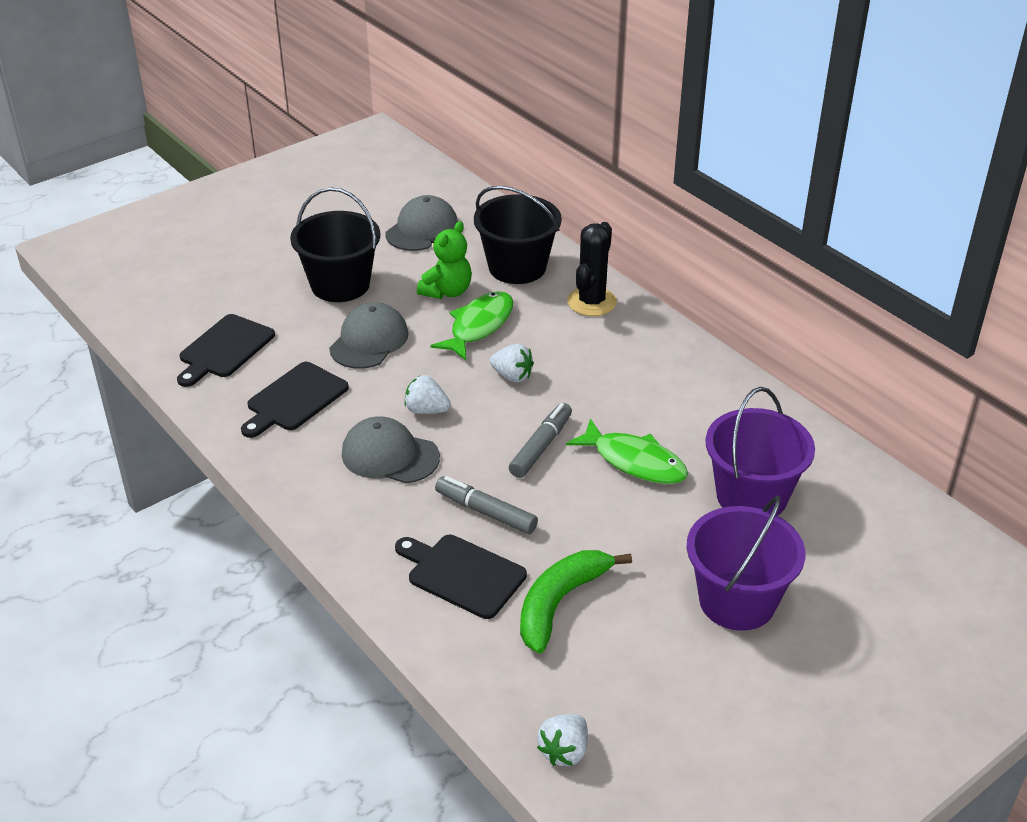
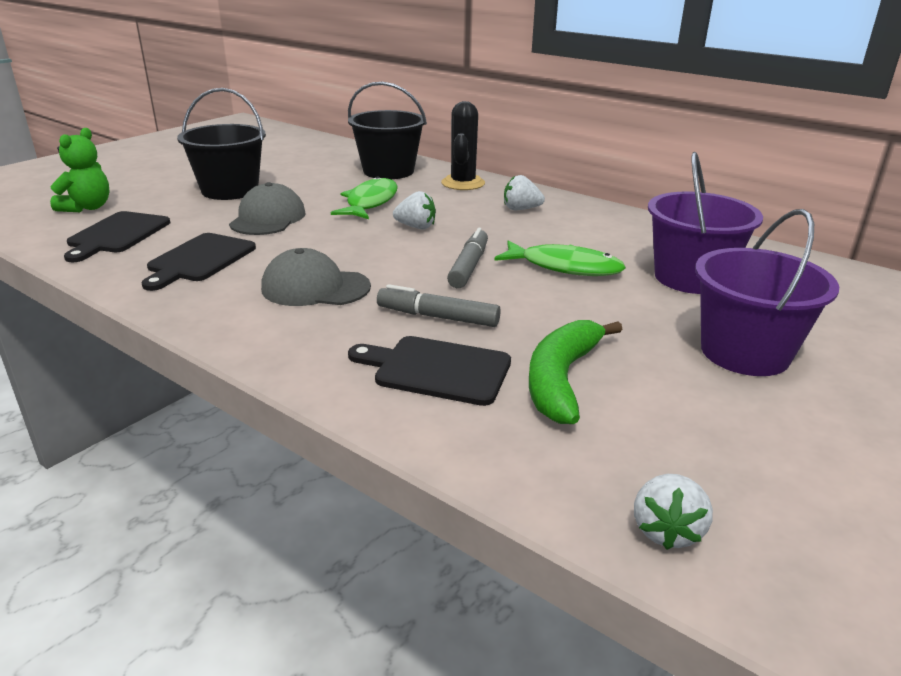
camera: 15 degrees left, 10 degrees down
(422, 229) = (296, 159): grey cap -> none
(426, 410) = (342, 254): white strawberry -> white strawberry (521, 209)
(447, 291) = (332, 187): green teddy bear -> green teddy bear (87, 207)

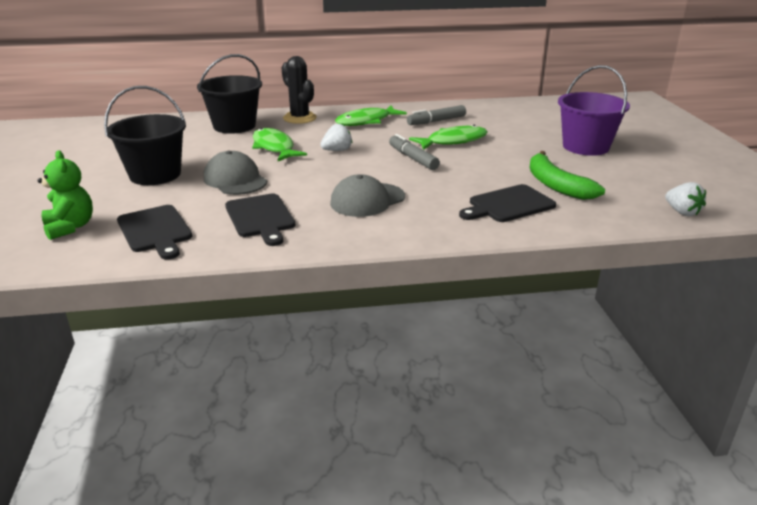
camera: 45 degrees left, 0 degrees up
(437, 317) = (456, 185): grey marker -> grey marker (436, 121)
(521, 209) = (366, 121): white strawberry -> green fish
(690, 278) = (508, 125): purple bucket -> none

